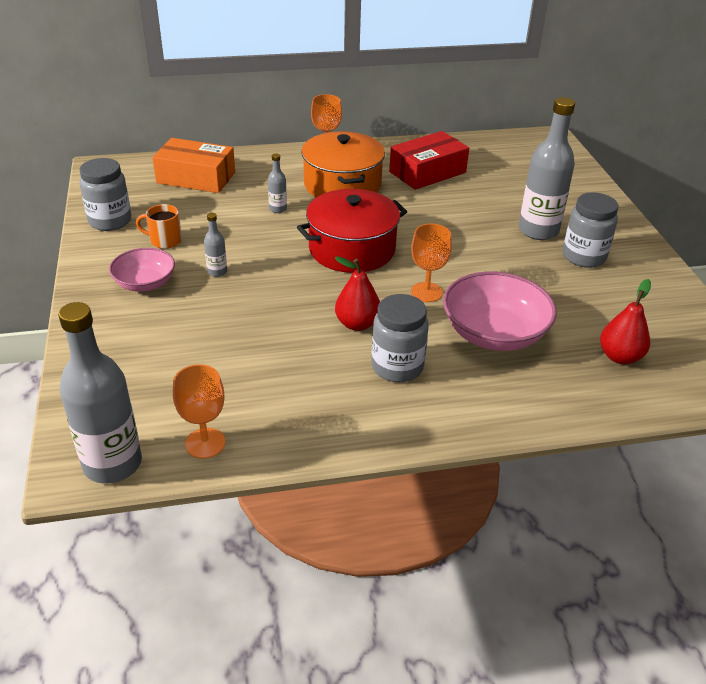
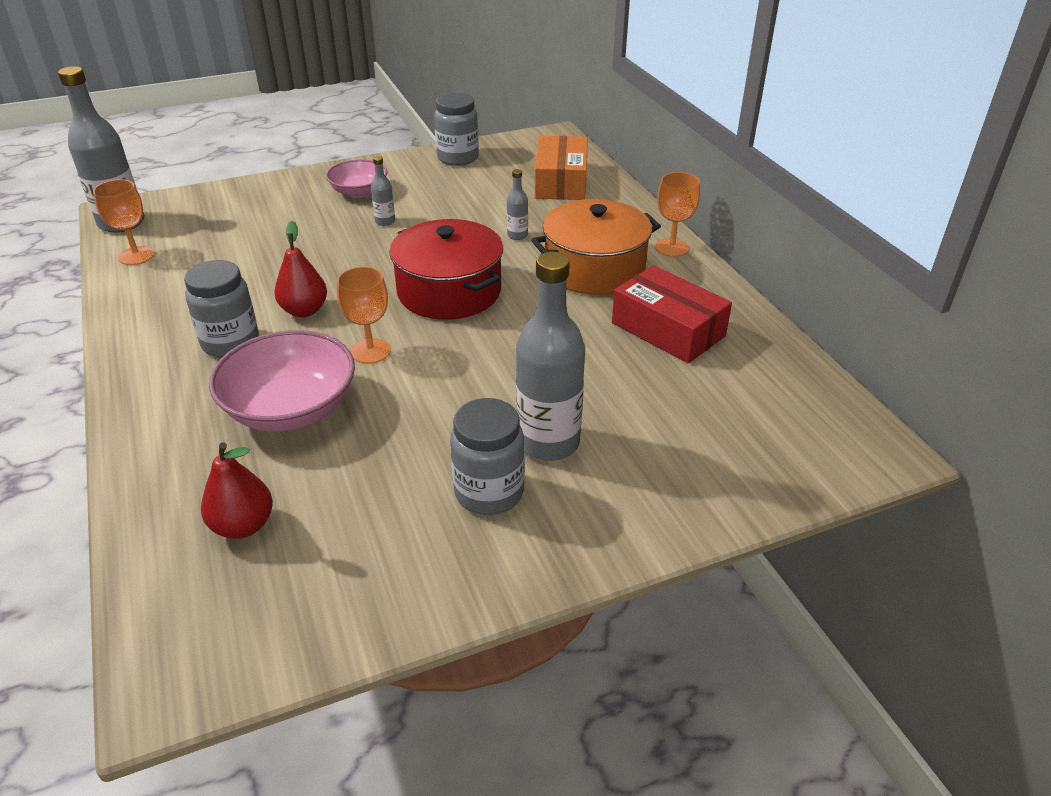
camera: 80 degrees right, 0 degrees up
(164, 241) = (432, 188): orange mug -> none

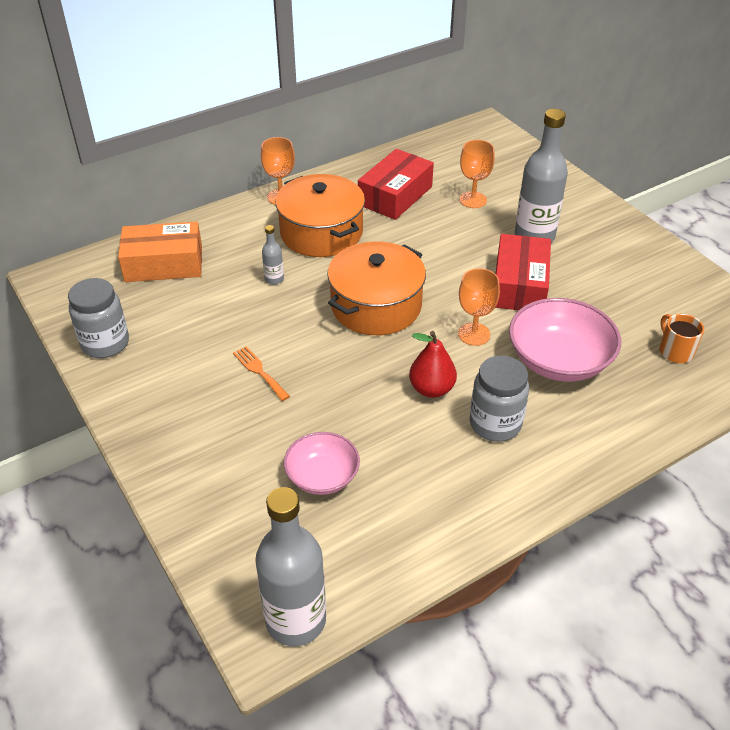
camera: 100 degrees left, 5 degrees up
(136, 256) = (370, 566): orange goblet -> orange goblet (473, 200)
(243, 525) = (675, 351): red pear -> orange mug
(359, 192) = (193, 407): pink bowl -> pink bowl (322, 476)
(385, 221) = (259, 371): grey bottle -> orange fork
(443, 405) = (519, 285): none -> red box
(449, 291) = (376, 306): red pot -> orange pot
(489, 492) = (589, 254): grey jar -> none

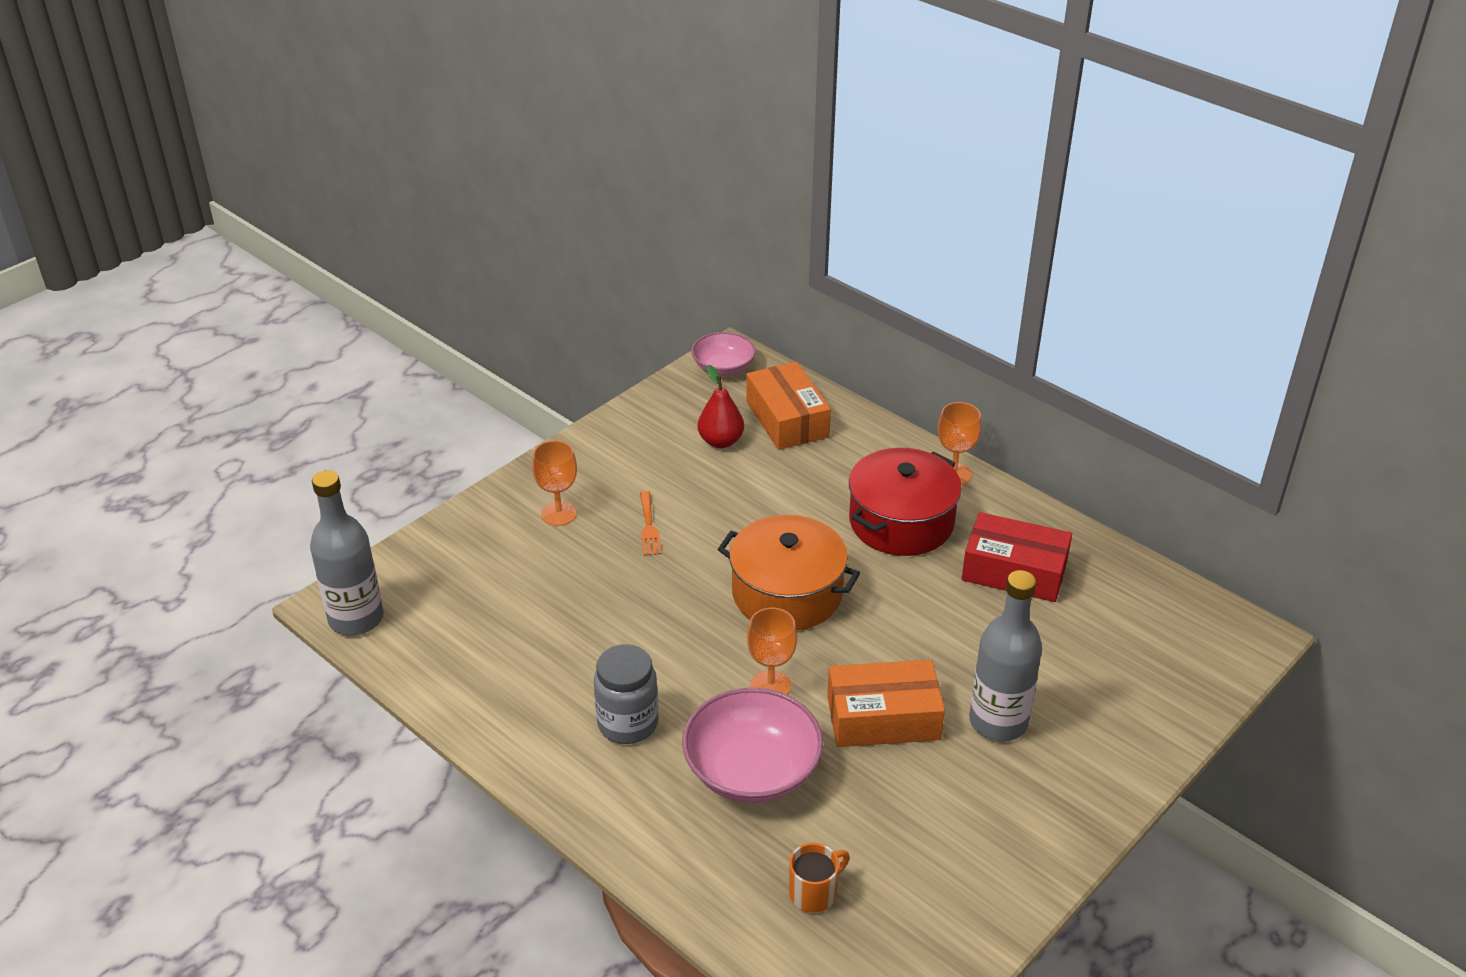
camera: 75 degrees right, 5 degrees down
(105, 343) = (652, 416): grey jar -> none
(259, 371) = (649, 527): orange fork -> orange fork turned 135 degrees clockwise
(274, 279) = (798, 504): grey bottle -> none
(321, 233) = (901, 522): orange pot -> red pot
(322, 476) = (520, 602): pink bowl -> pink bowl (723, 368)
(431, 389) = (666, 662): red pear -> red pear (720, 441)
(473, 200) = (1048, 648): orange goblet -> orange goblet (559, 513)
(519, 285) = (883, 718): red box -> orange box

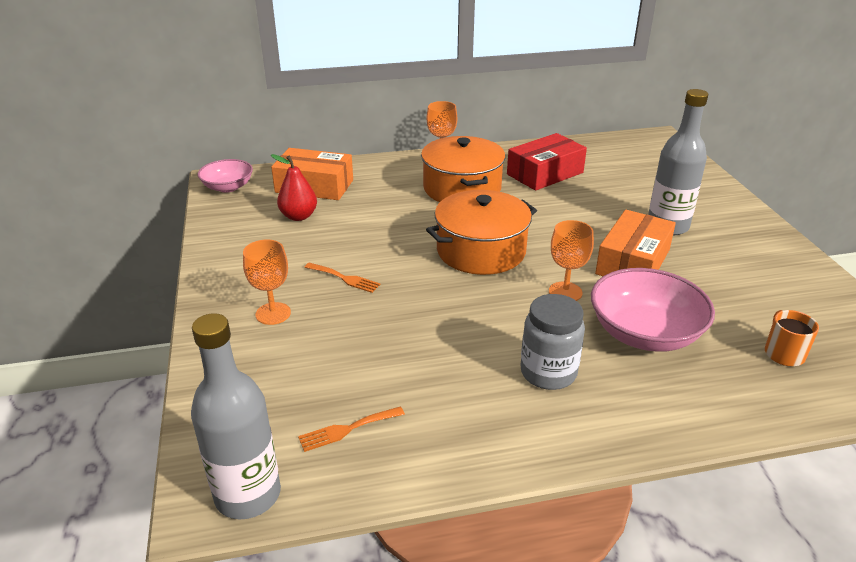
camera: 55 degrees left, 5 degrees down
(457, 634) = (347, 429): none -> orange fork
(901, 522) = (462, 188): red pot -> orange pot

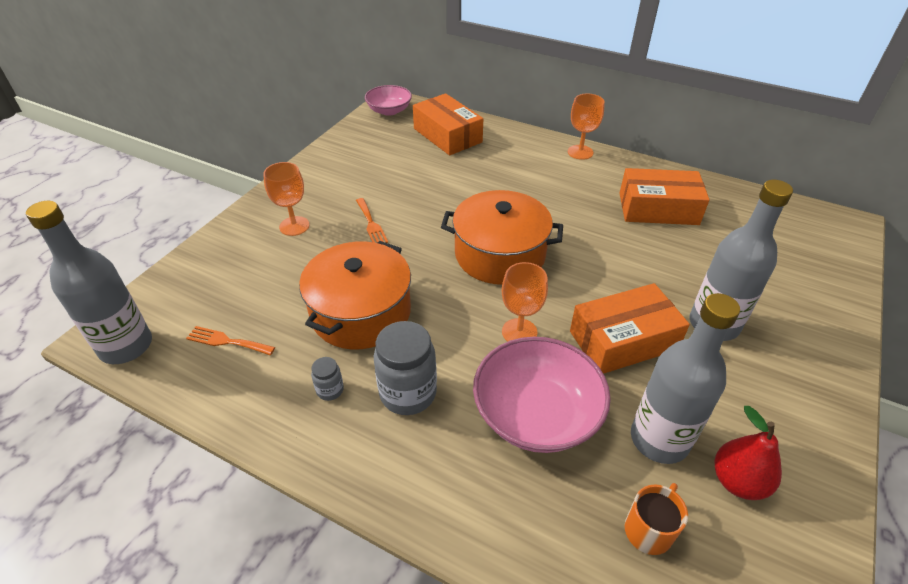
camera: 40 degrees right, 10 degrees up
(298, 216) = (405, 156): red pear -> red pear (738, 481)
(462, 188) = (560, 189): orange pot -> orange pot (361, 312)
(489, 407) = (330, 390): none -> grey jar
(545, 173) = (658, 209): red box -> orange box
(725, 304) = (659, 439): none -> grey bottle

